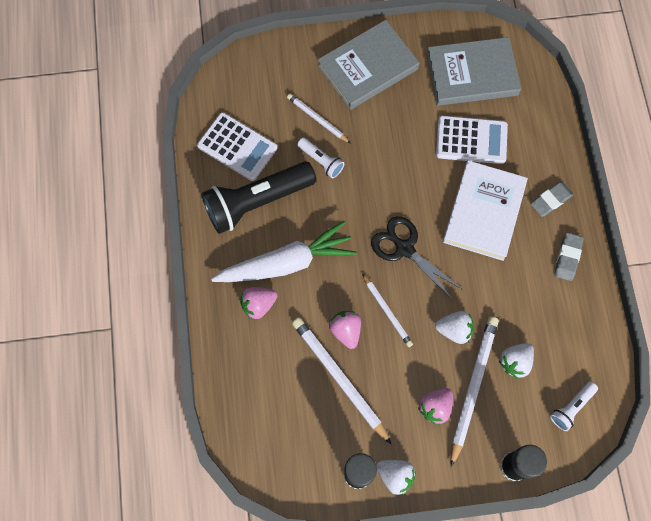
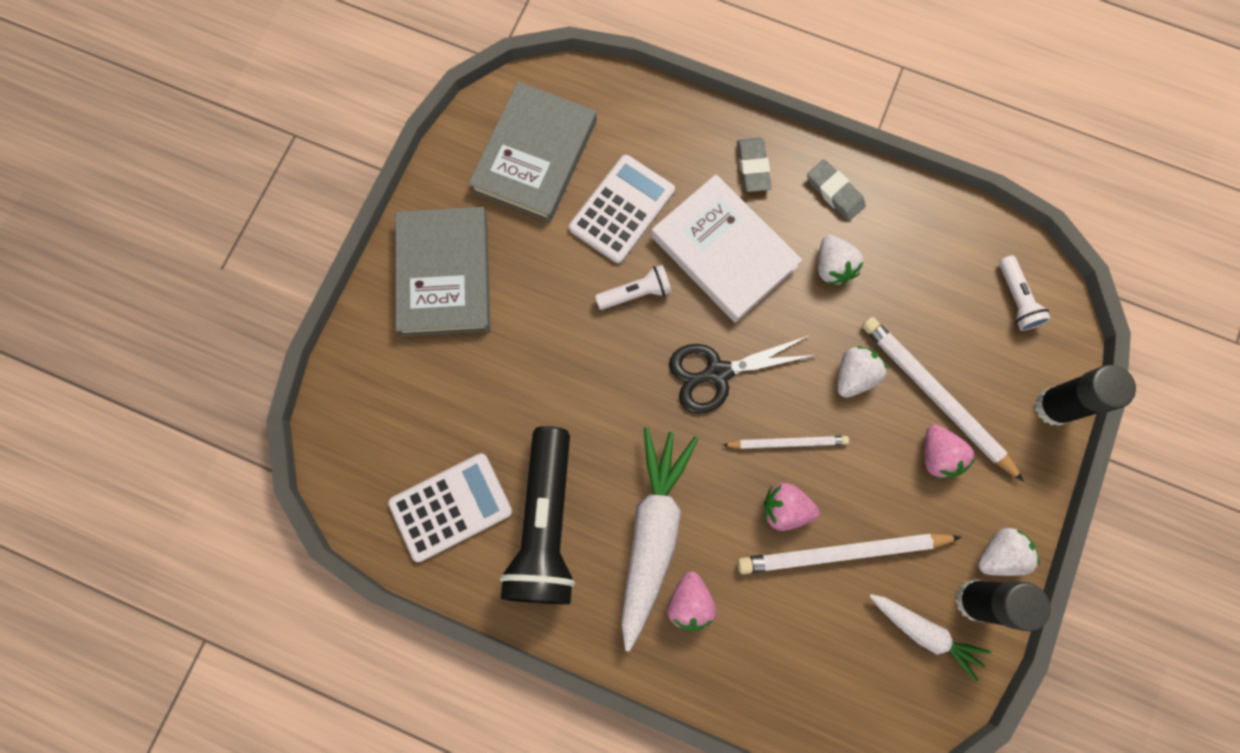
camera: 60 degrees left, 5 degrees up
(317, 119) = (476, 379): white pencil -> none
(319, 452) = (924, 632): none -> white carrot
(321, 161) = (538, 408): white flashlight -> white flashlight (636, 293)
(515, 362) = (930, 329): white strawberry -> white strawberry (833, 267)

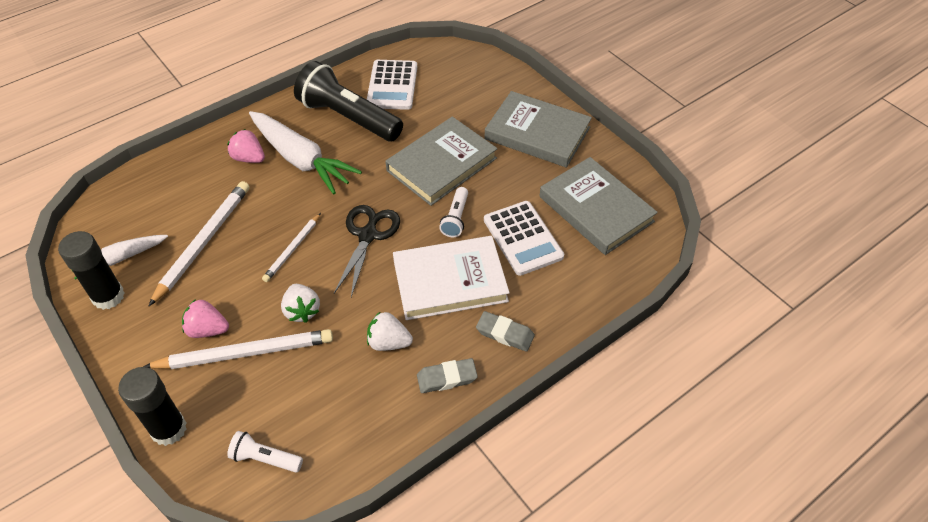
camera: 120 degrees right, 25 degrees down
(561, 356) = (441, 164): none -> grey book
(785, 509) = (255, 227): pink strawberry -> none
(999, 554) = (118, 327): white strawberry -> none

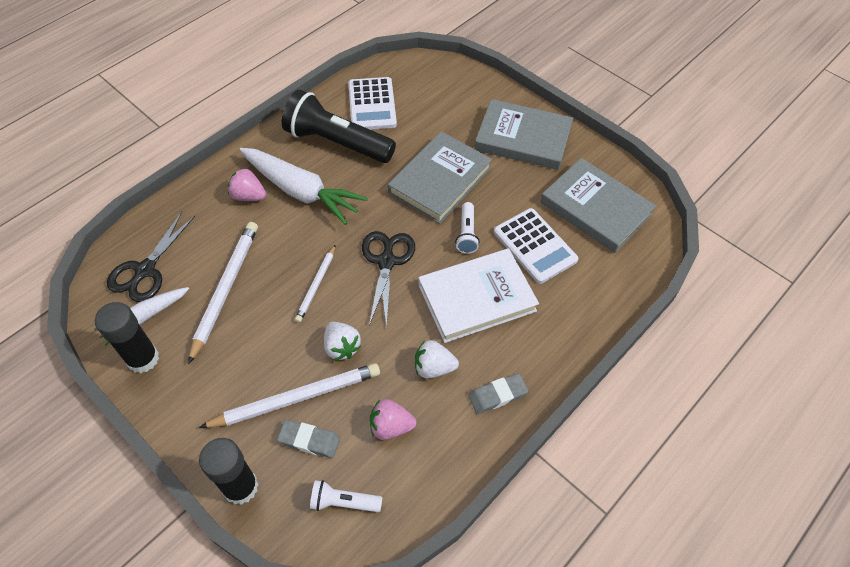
camera: 10 degrees left, 5 degrees up
(132, 215) = (145, 270): none -> black scissors
(207, 330) = (253, 379): pink strawberry -> pink strawberry (391, 426)
(505, 334) = (541, 343): grey eraser -> grey eraser (309, 440)

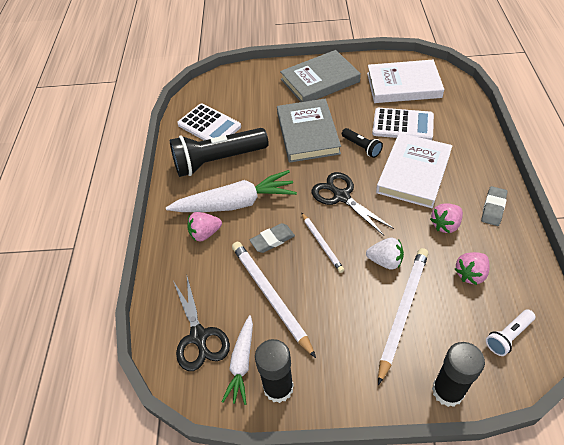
camera: 40 degrees left, 5 degrees down
(309, 440) = (443, 325): grey eraser -> grey eraser (272, 240)
(433, 367) = (445, 225): white strawberry -> pink strawberry
(467, 234) = (361, 147): white flashlight -> black flashlight
(595, 208) = (403, 85): grey book -> white book

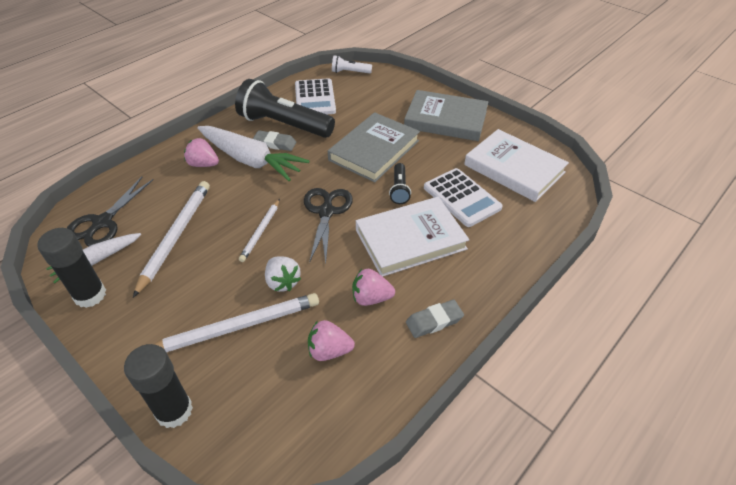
camera: 40 degrees right, 5 degrees down
(272, 240) = (234, 202): grey eraser -> grey eraser (275, 143)
(508, 336) = (280, 424): white flashlight -> white flashlight (350, 72)

